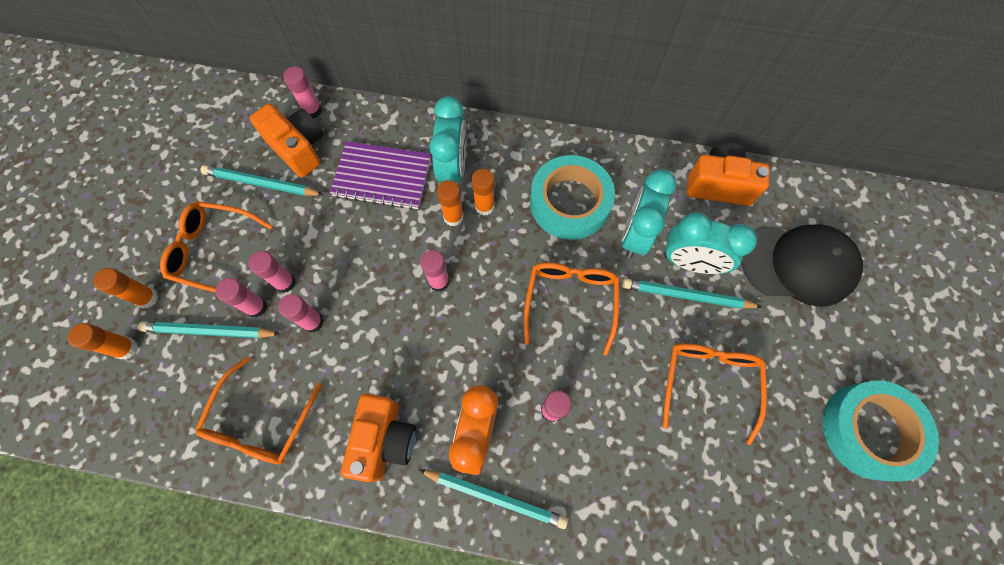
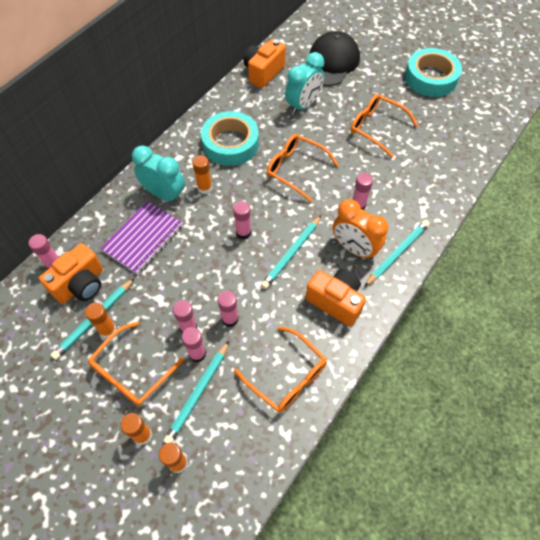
camera: 65 degrees left, 10 degrees down
(298, 148) = (81, 284): orange camera -> orange camera turned 150 degrees clockwise
(453, 217) = (201, 208): orange glue stick -> orange glue stick (108, 330)
(635, 235) = (271, 122): turquoise clock -> none
(686, 296) = (322, 115): turquoise pencil -> turquoise pencil (291, 253)

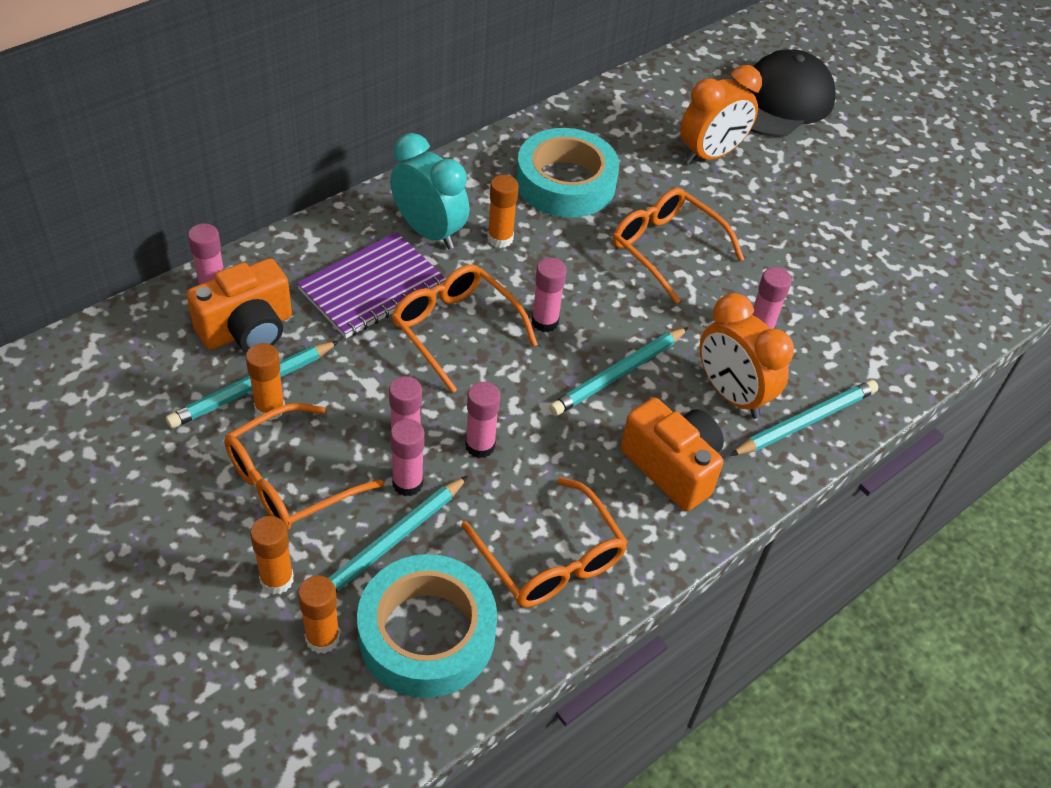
camera: 10 degrees right, 10 degrees down
(263, 72) = (656, 89): orange camera -> none
(303, 105) = (710, 155): turquoise clock -> orange clock
(376, 128) = (829, 219): orange glasses -> orange glasses (455, 329)
(430, 78) = (953, 165): turquoise tape -> turquoise tape (427, 633)

